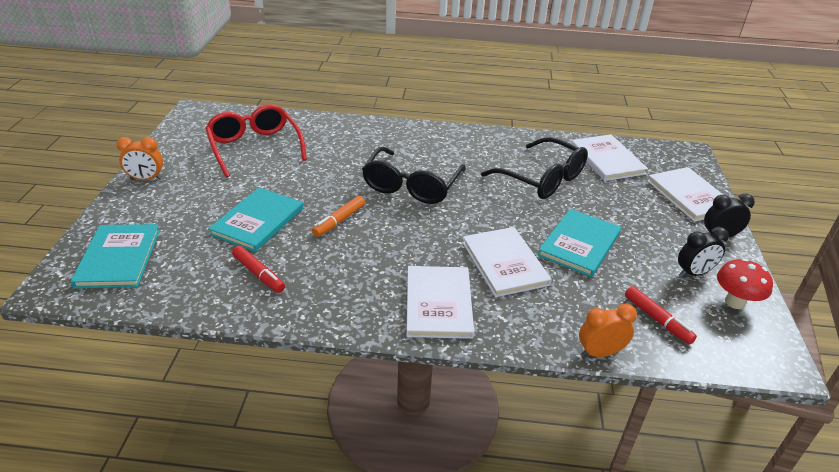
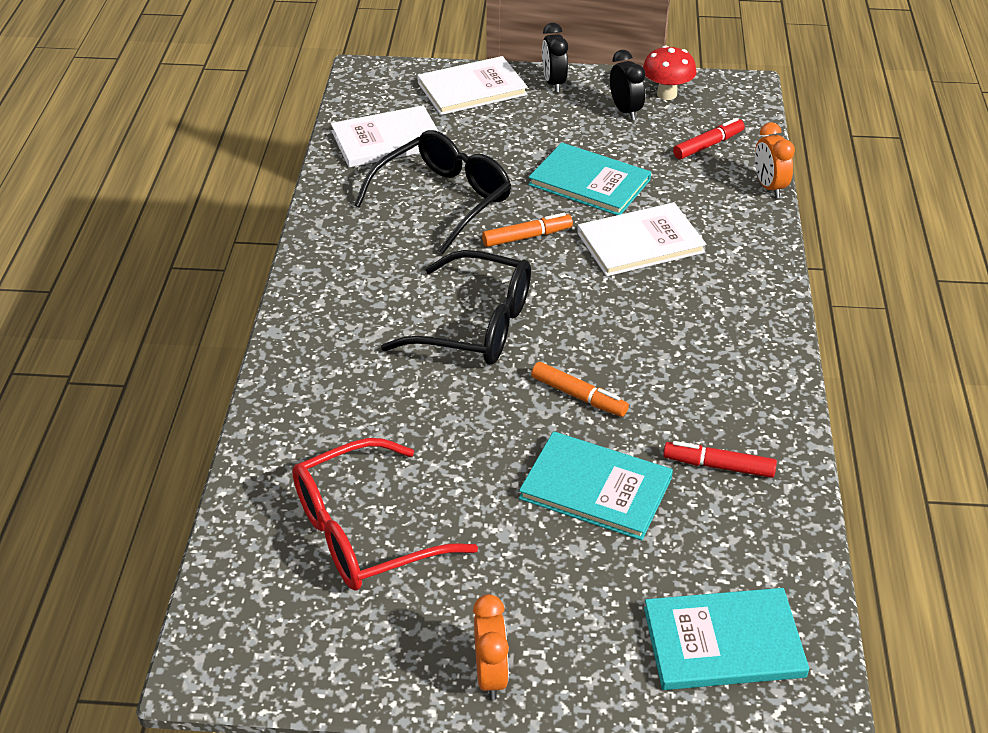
camera: 90 degrees left, 5 degrees up
(259, 274) = (718, 466): red marker -> red marker turned 120 degrees counterclockwise
(438, 303) = (729, 296): white book -> none
(505, 211) = (527, 237): none -> orange marker

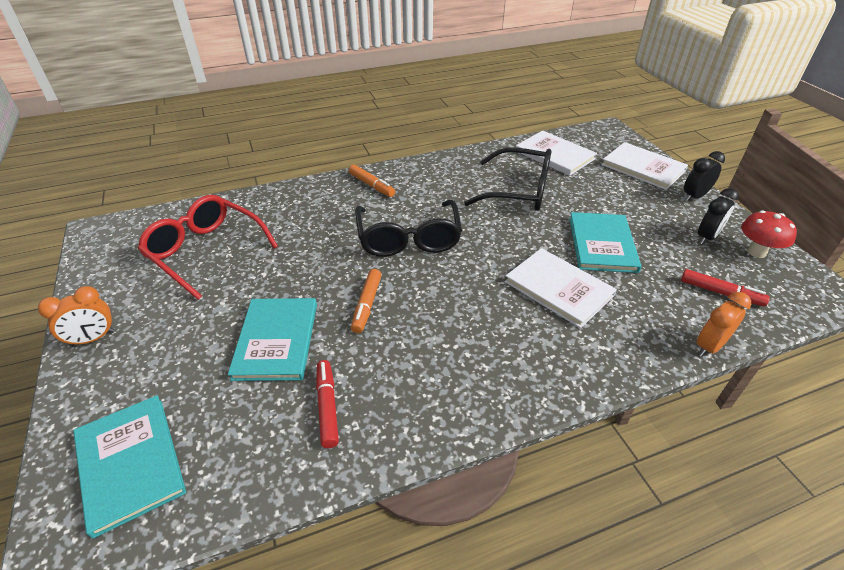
camera: 65 degrees right, 0 degrees up
(527, 237) = (514, 234): orange marker -> orange marker (371, 185)

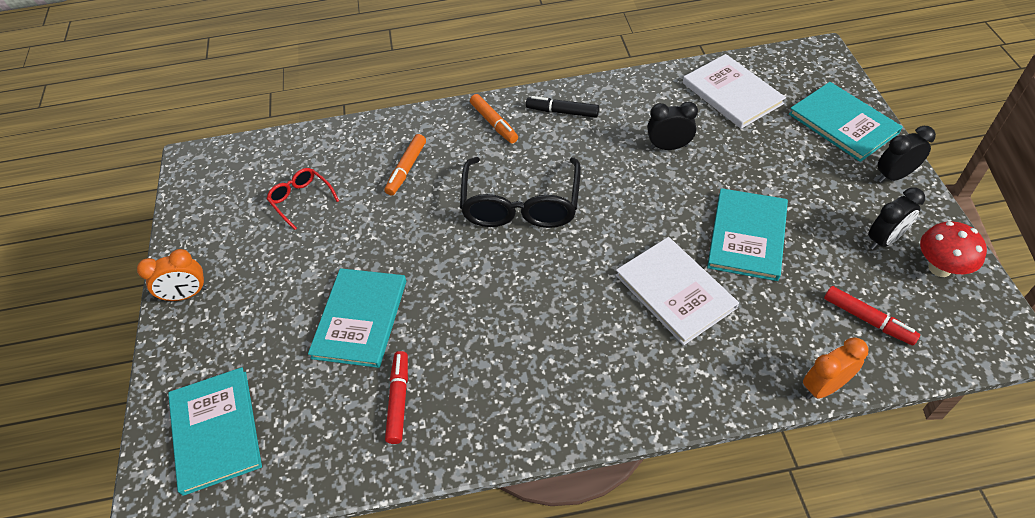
camera: 15 degrees right, 10 degrees up
(206, 252) = (301, 200): red glasses -> red glasses, size x0.51
(367, 305) = (458, 287): orange marker -> orange marker (406, 169)
(426, 174) = (562, 112): none -> black marker
(518, 191) = (669, 147): black glasses -> black clock
(643, 168) = (843, 123): white book -> turquoise book

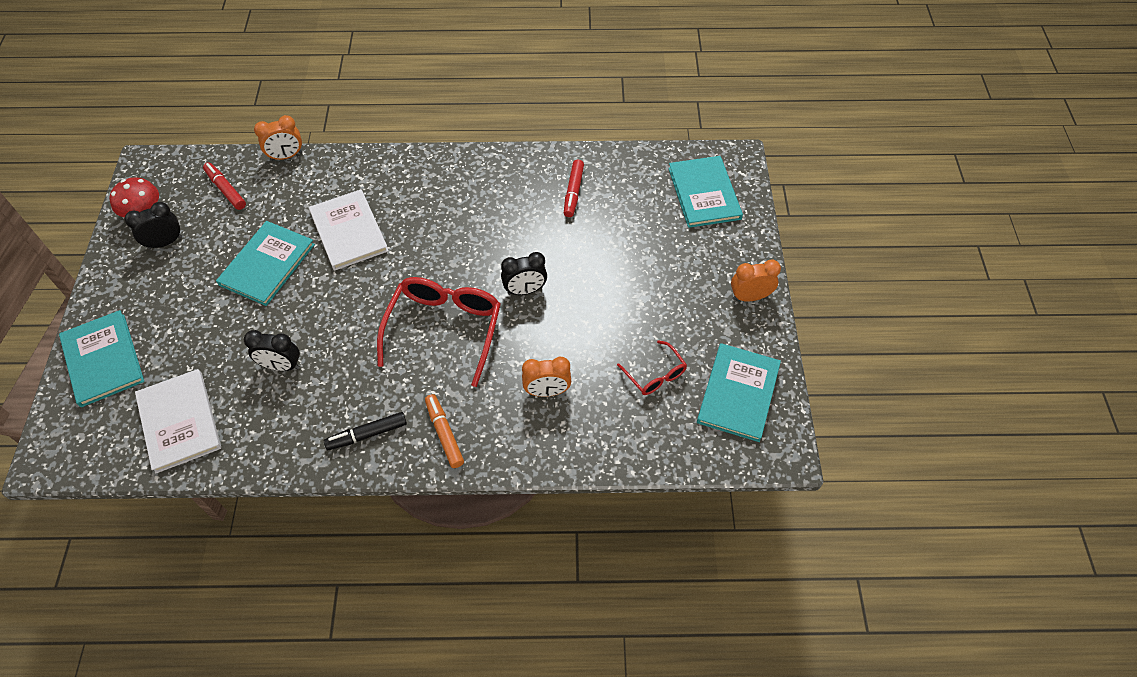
camera: 175 degrees left, 5 degrees up
(360, 319) = (599, 252): turquoise book -> turquoise book (738, 393)
(406, 169) = (547, 391): orange marker -> orange clock
(521, 204) = (444, 329): black glasses -> red glasses
(562, 112) = (367, 434): black marker -> black marker turned 135 degrees clockwise
(894, 176) = (108, 295): black clock -> black clock (525, 290)

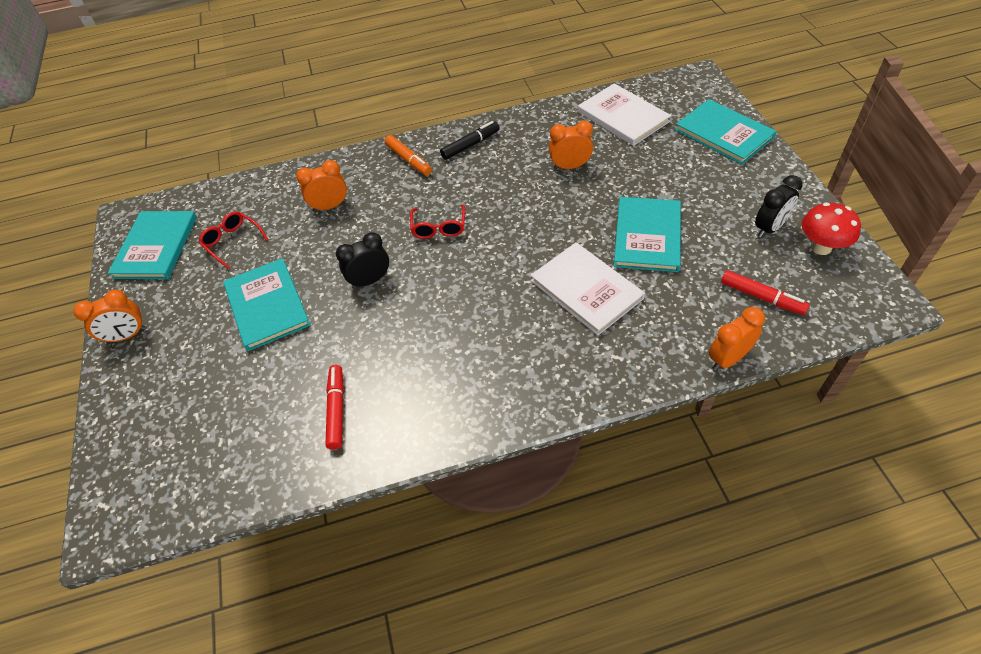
camera: 170 degrees right, 5 degrees down
(281, 366) = (570, 166): black clock -> orange clock
(444, 329) = (439, 227): red glasses -> red glasses, size x0.51
(704, 193) = (162, 455): turquoise book -> turquoise book (267, 305)

